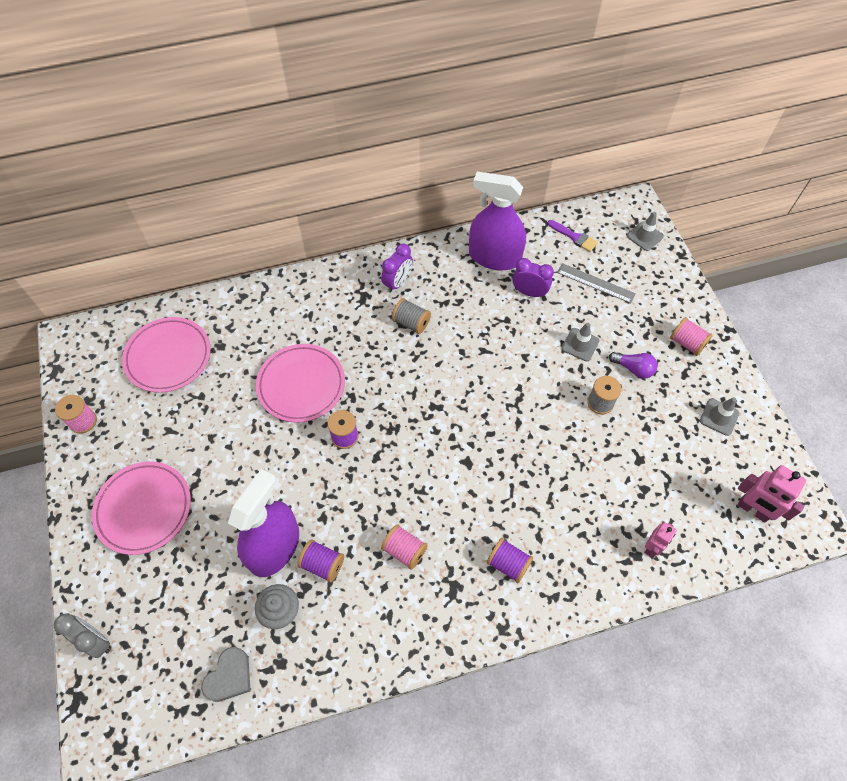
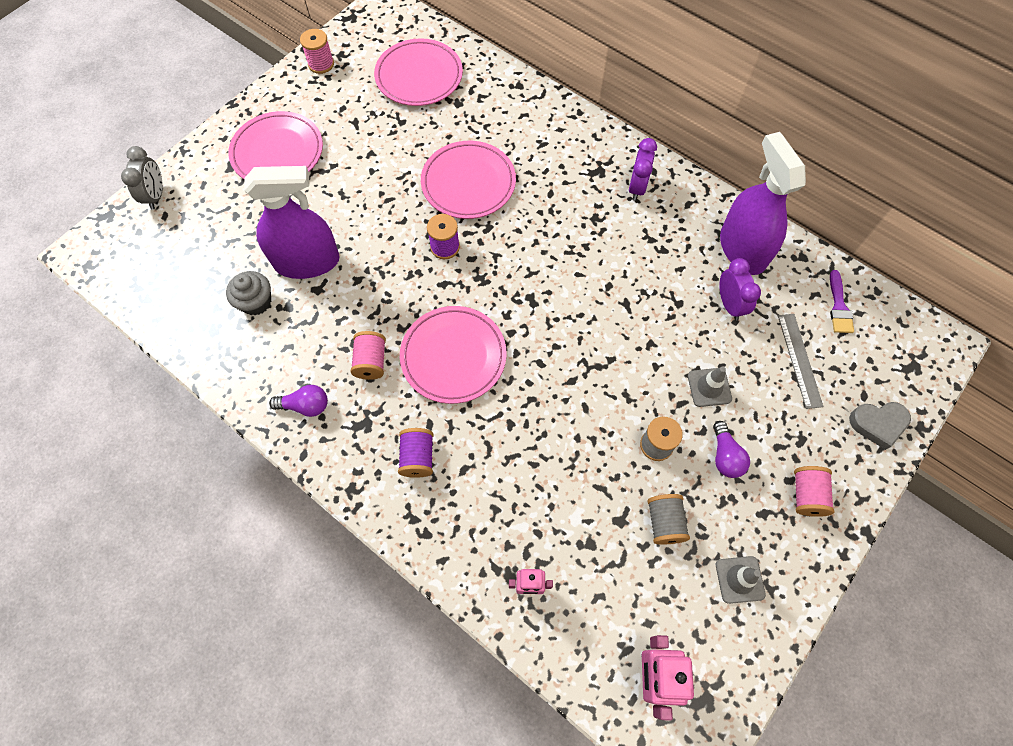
camera: 55 degrees right, 5 degrees up
(229, 677) = (181, 302): grey heart -> grey heart (877, 424)
(322, 564) = (316, 306): purple spool -> none
(397, 282) = (637, 187): purple clock -> purple clock turned 75 degrees counterclockwise
(407, 624) = (305, 406): none -> purple light bulb
(411, 323) = (603, 225): grey spool -> grey spool (664, 522)
(443, 488) = (453, 356): none -> pink plate
(644, 236) = (909, 375): grey traffic cone -> none

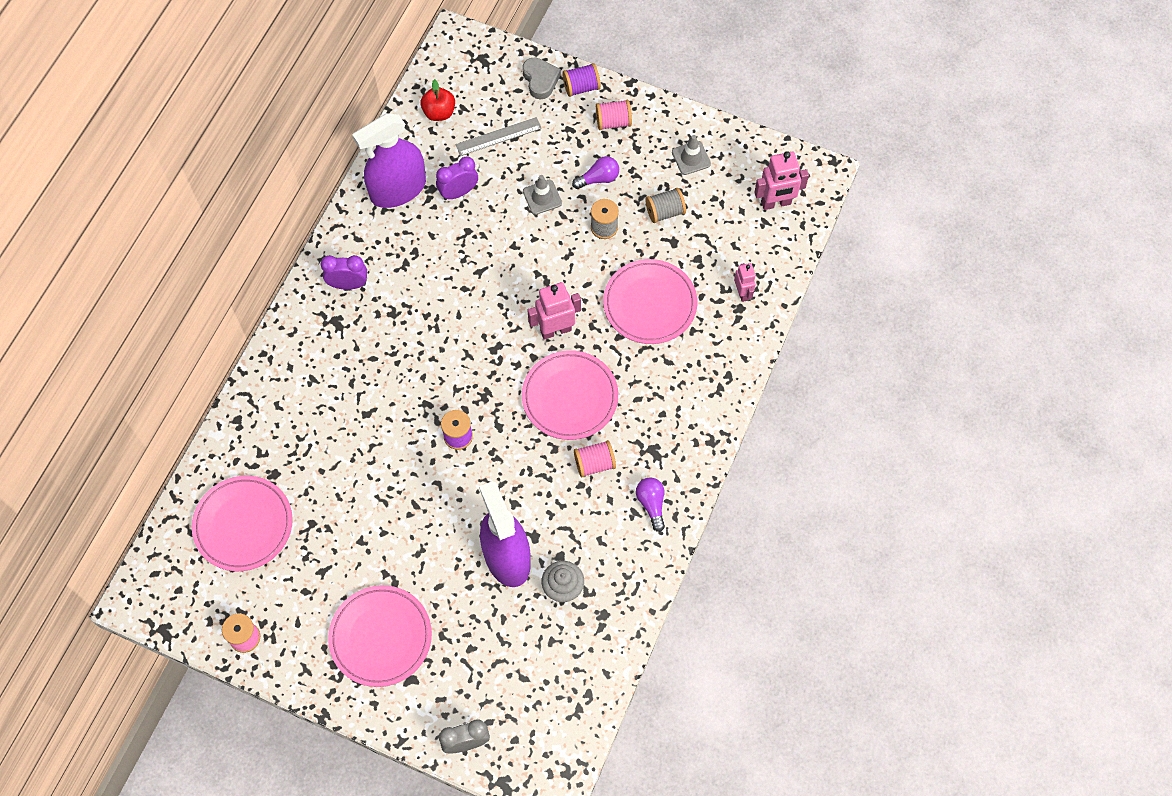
camera: 105 degrees left, 0 degrees up
(418, 457) = (669, 399): purple spool -> purple spool (581, 87)
(468, 183) = (377, 435): pink plate -> pink plate (650, 304)
(536, 361) = (555, 330): none -> pink robot
(839, 306) = (439, 112): purple brush -> red apple

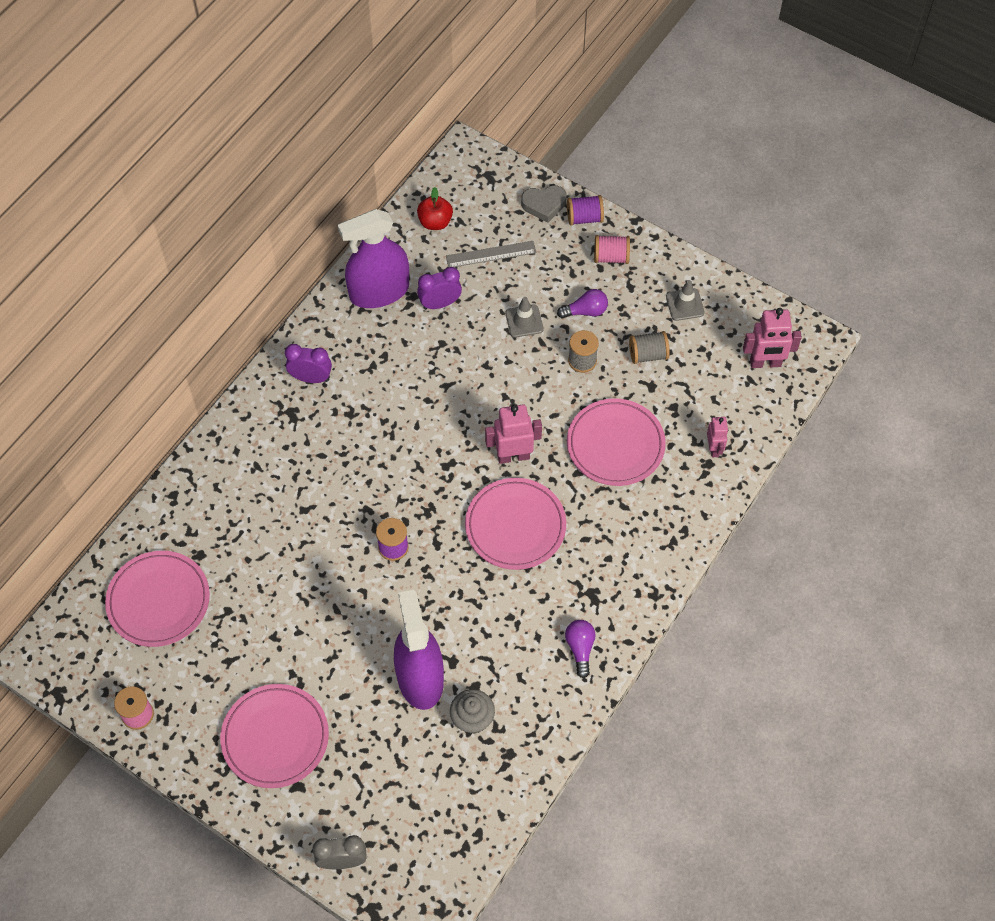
camera: 10 degrees right, 5 degrees down
(540, 80) = (544, 205): grey heart -> grey heart turned 90 degrees clockwise
(594, 464) = (528, 598): pink spool -> none

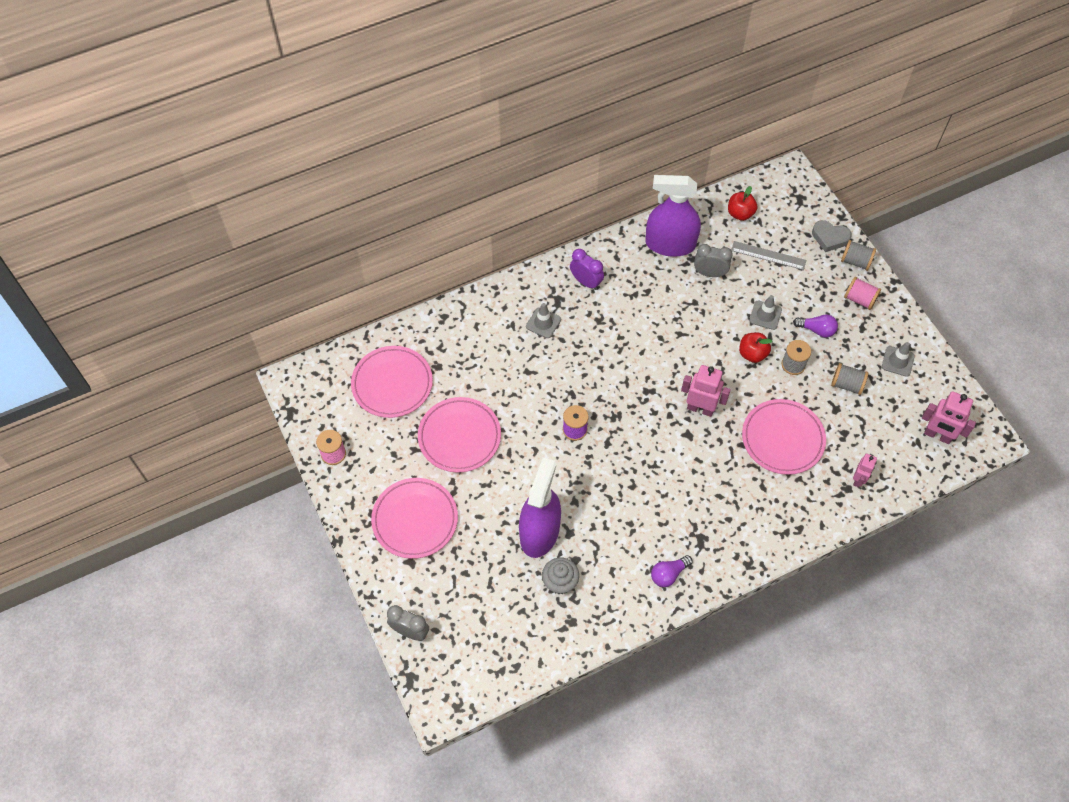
camera: 30 degrees right, 0 degrees up
(290, 447) = (543, 323): none -> grey traffic cone
(440, 304) = (709, 273): purple clock -> grey clock
(515, 526) = (672, 460): pink plate -> pink plate (459, 436)
(534, 370) = (752, 354): none -> red apple
(580, 649) = (668, 574): purple light bulb -> purple light bulb turned 150 degrees counterclockwise
(584, 218) = (855, 261): purple spool -> grey spool

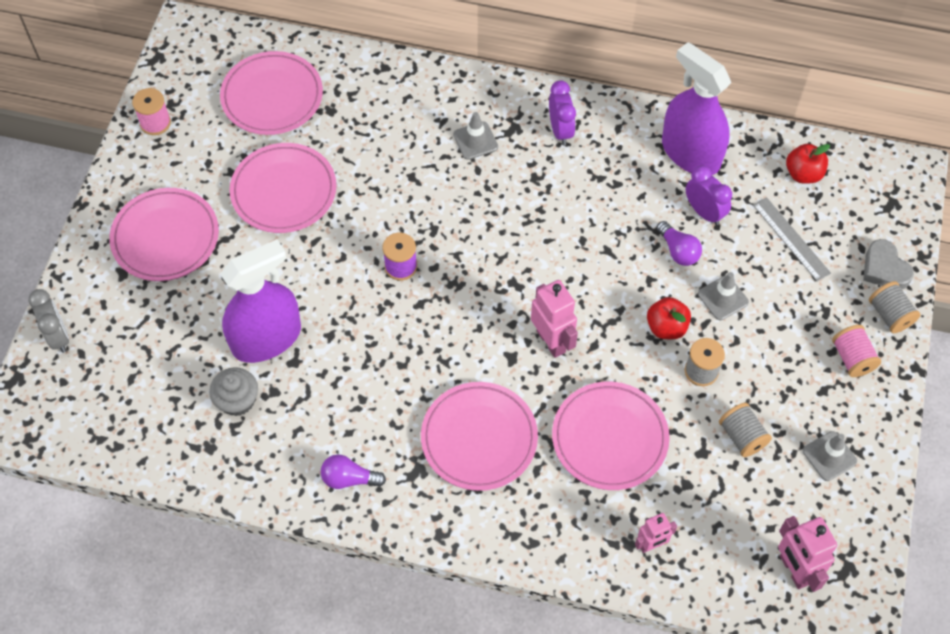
camera: 40 degrees right, 0 degrees up
(709, 273) = (704, 212): grey clock -> purple clock
(715, 494) = (479, 438): none -> pink plate
(816, 330) = (766, 354): purple light bulb -> purple light bulb (678, 251)

